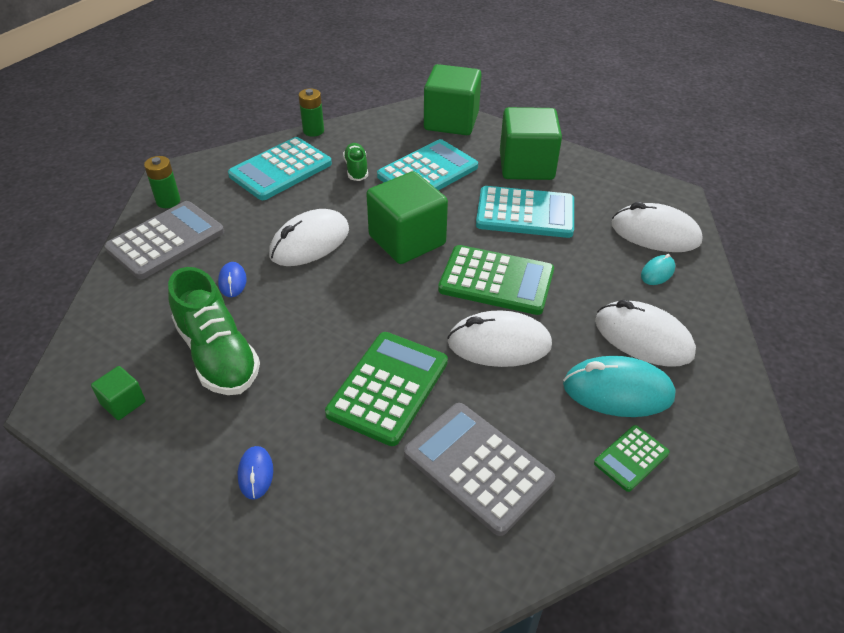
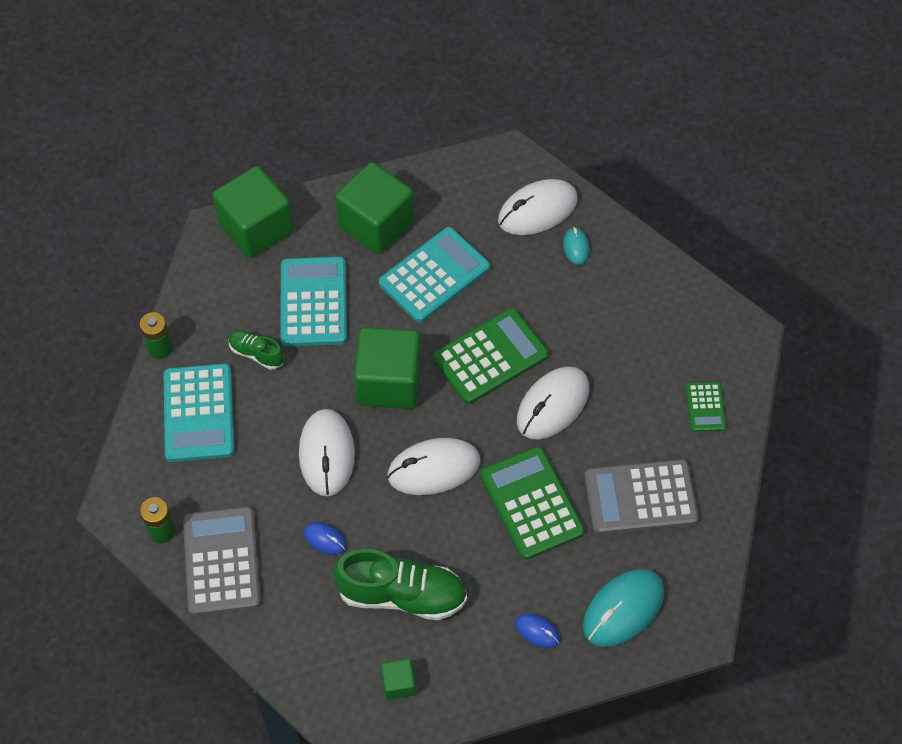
camera: 50 degrees left, 15 degrees up
(617, 391) = (652, 369): turquoise mouse -> turquoise mouse (623, 609)
(643, 338) = (624, 313): white mouse -> white mouse (434, 469)

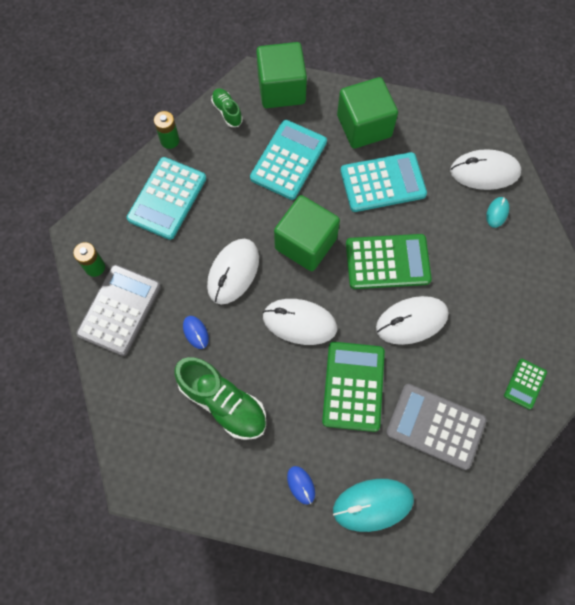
camera: 30 degrees right, 10 degrees up
(256, 353) = (229, 176): green shoe -> green shoe (227, 111)
(398, 684) = (182, 466): green cube -> none

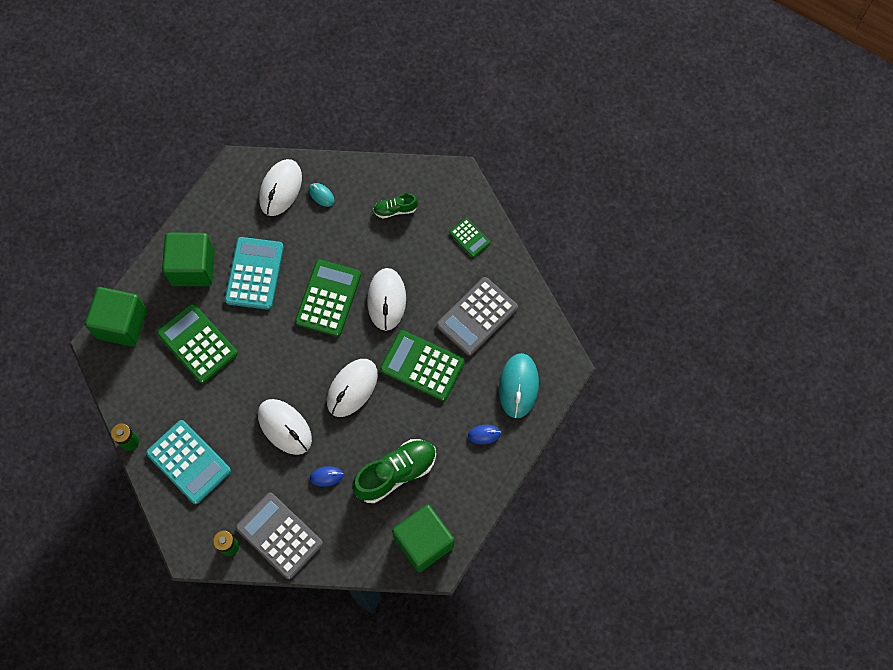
camera: 70 degrees left, 0 degrees up
(227, 111) = (123, 380): green shoe -> green shoe (395, 210)
(288, 160) = (197, 343): turquoise calculator -> green calculator
(305, 243) = (283, 358): green cube -> green cube (423, 542)

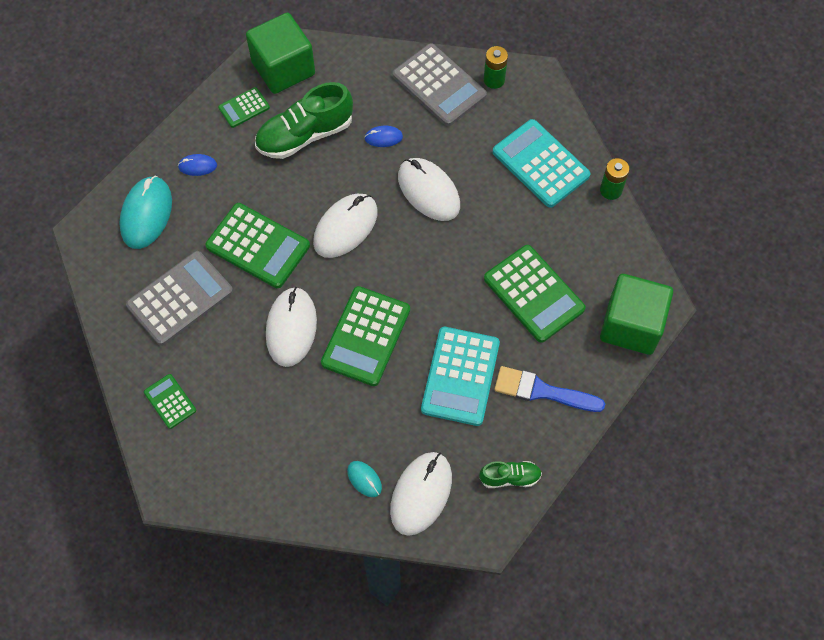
camera: 175 degrees left, 5 degrees down
(193, 267) = (542, 391): green cube -> blue brush
(395, 210) = (264, 449): green shoe -> green shoe (510, 477)
(453, 496) = (244, 108): none -> green calculator

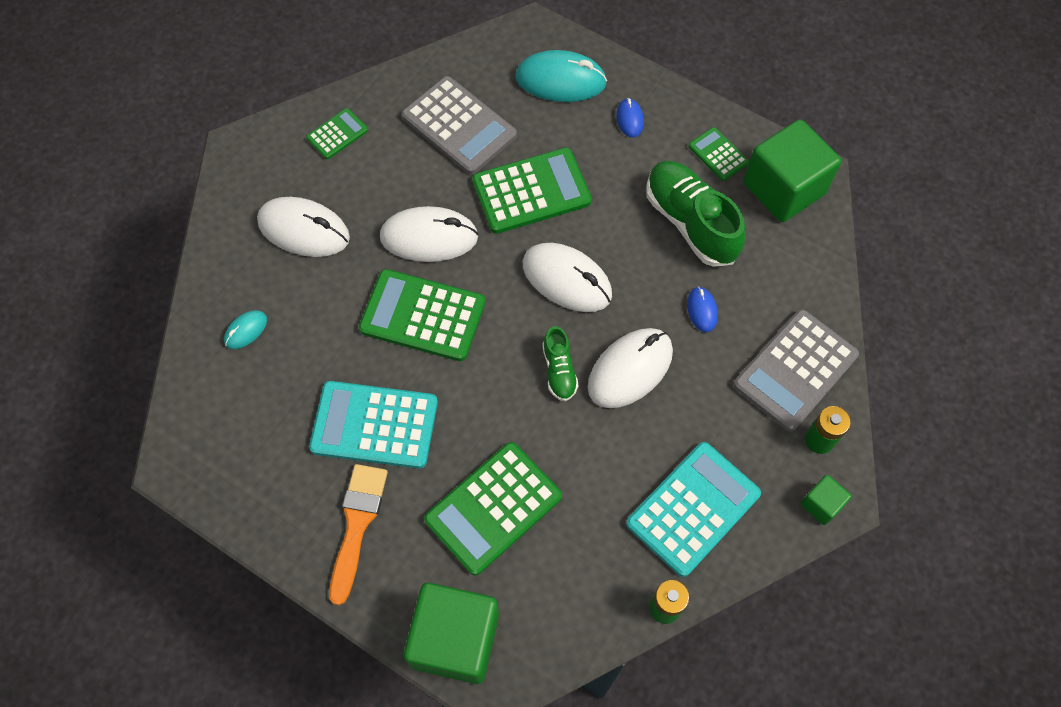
camera: 85 degrees right, 0 degrees up
(258, 246) = (531, 191): green calculator -> green calculator turned 135 degrees counterclockwise
(421, 494) = (226, 392): white mouse -> white mouse (304, 230)
(510, 477) = (244, 490): green shoe -> green shoe (559, 370)
(541, 86) = (821, 504): none -> green cube
(542, 391) = (357, 524): blue brush -> orange brush

